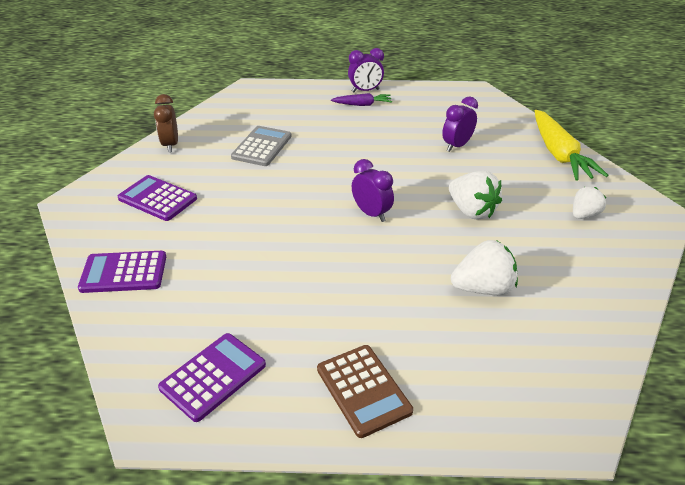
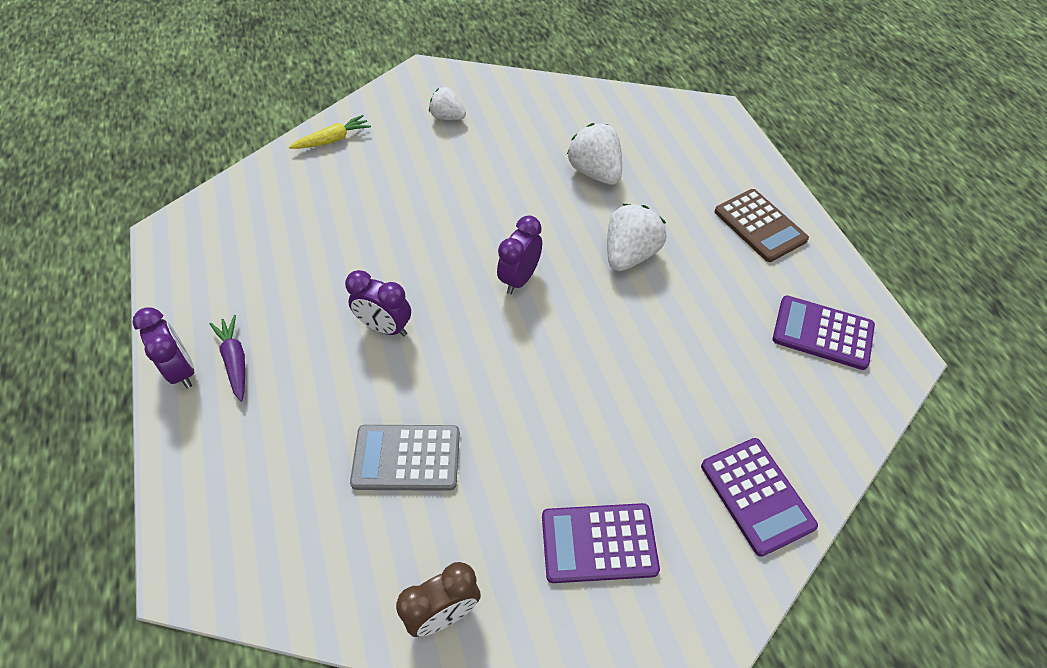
camera: 110 degrees left, 15 degrees up
(157, 199) = (599, 543): purple calculator -> purple calculator turned 75 degrees clockwise
(363, 390) = (760, 225): brown calculator -> brown calculator turned 105 degrees clockwise
(457, 146) = (338, 228): purple clock -> purple clock (385, 327)
(471, 211) = (476, 196): white strawberry -> white strawberry (629, 255)
(559, 154) = (332, 140): yellow carrot -> yellow carrot, size x0.53

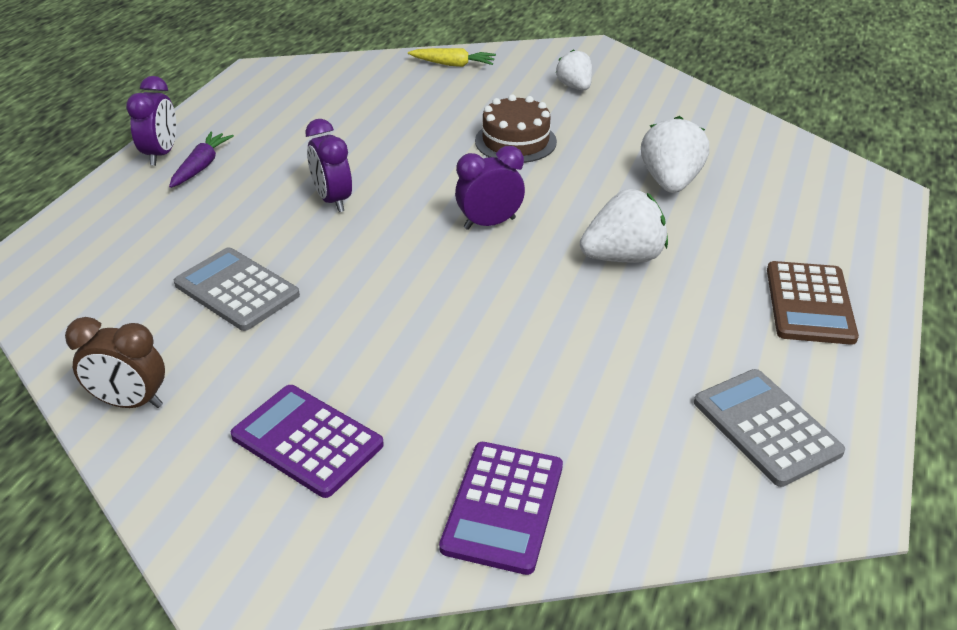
camera: 40 degrees right, 15 degrees down
(459, 192) = (515, 141): none -> brown cake
(822, 333) = (766, 427): purple calculator -> grey calculator

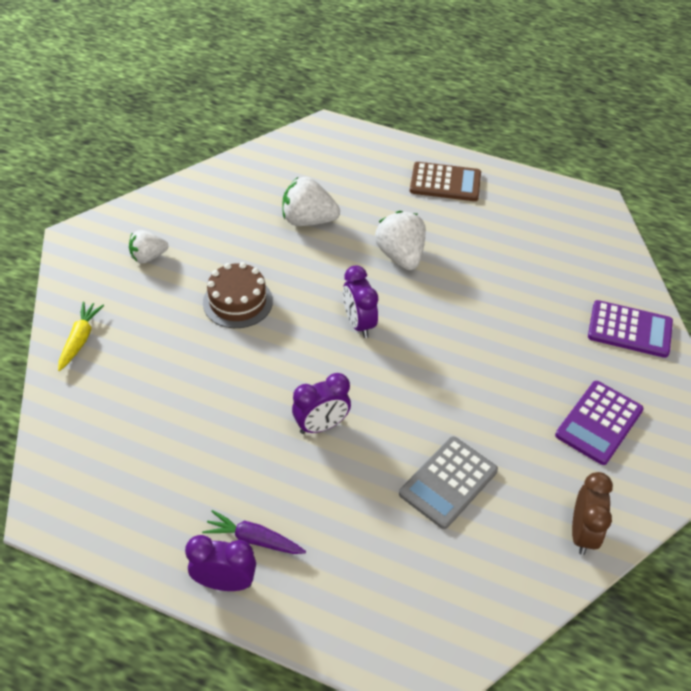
camera: 90 degrees left, 10 degrees up
(766, 427) = (551, 219): grey calculator -> none

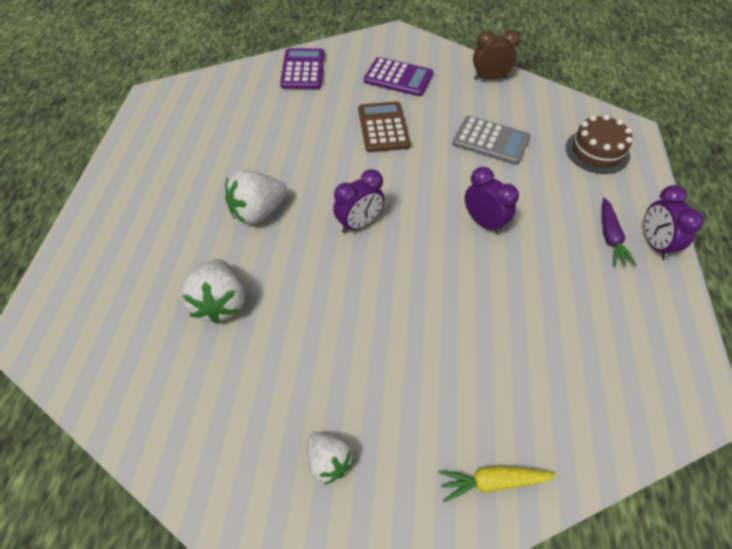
camera: 105 degrees left, 5 degrees up
(237, 302) = (368, 332): brown cake -> brown cake (597, 151)
(445, 182) = (135, 198): brown calculator -> brown calculator (383, 127)

